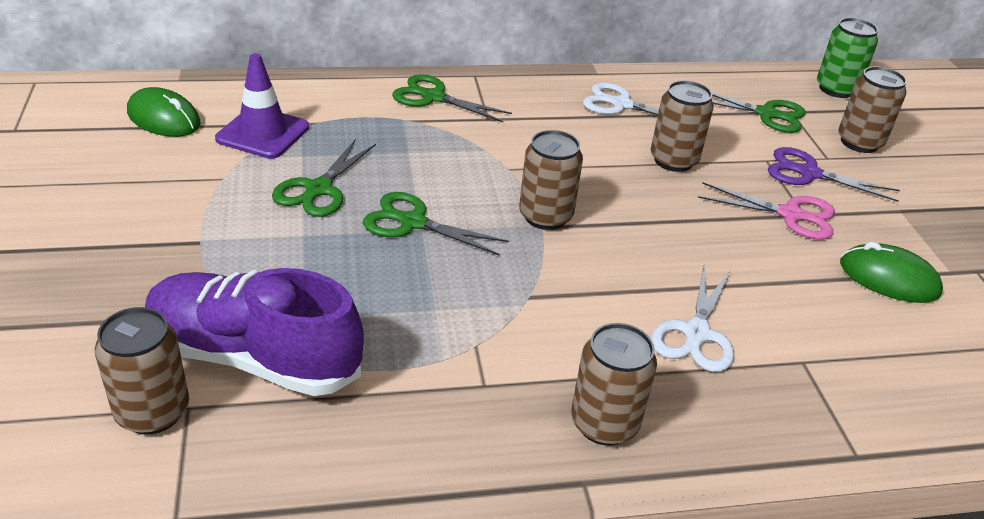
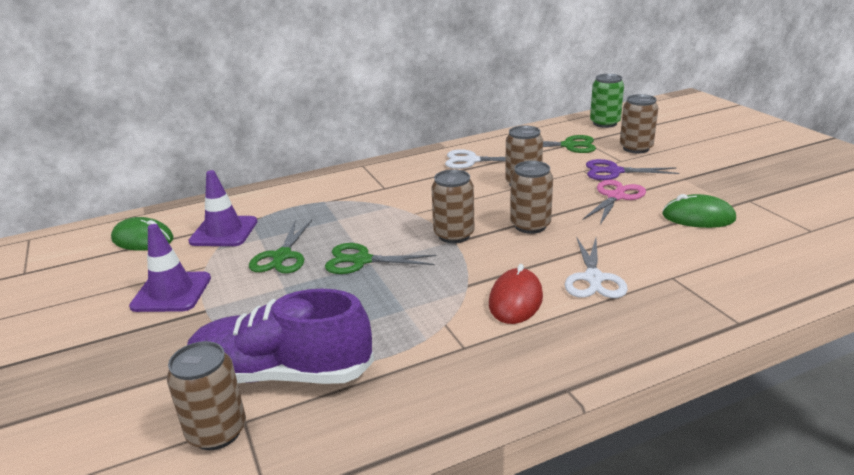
camera: 10 degrees left, 10 degrees down
(170, 205) = (171, 292): none -> purple traffic cone
(433, 97) = (339, 184): green scissors -> none
(579, 336) = (515, 300): none -> red mouse
(604, 423) = (561, 348): brown can -> brown can (530, 225)
(790, 215) = (616, 197): pink scissors -> pink scissors turned 60 degrees counterclockwise

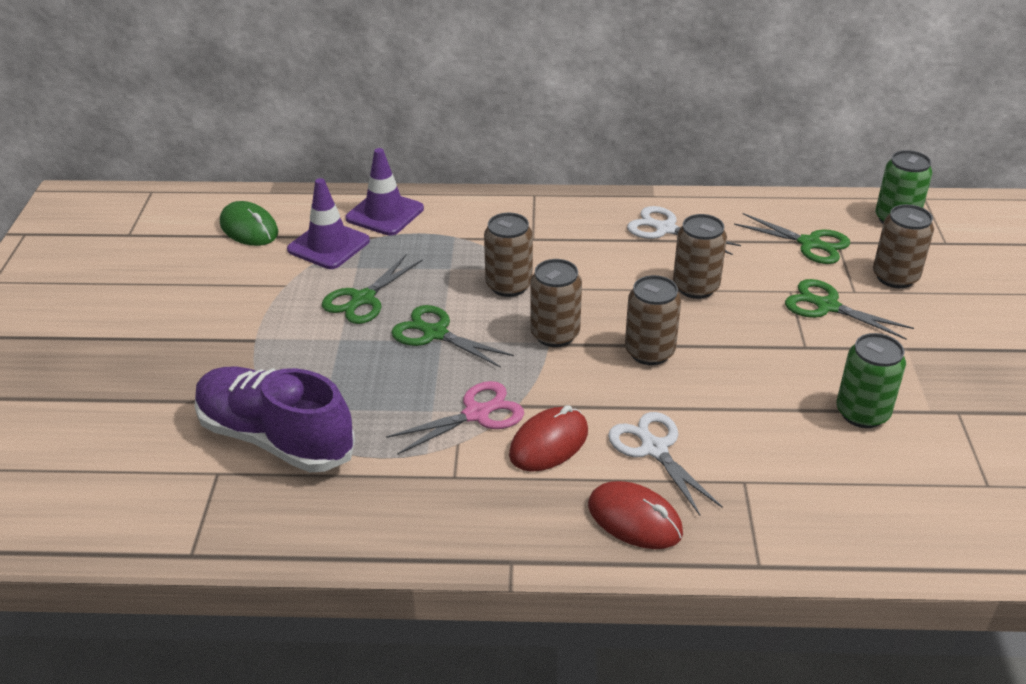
camera: 25 degrees right, 10 degrees up
(171, 292) = (238, 307): purple traffic cone -> purple traffic cone (385, 214)
(217, 432) = (190, 474): brown can -> brown can (509, 285)
(593, 278) = (654, 449): white scissors -> white scissors turned 120 degrees clockwise
(614, 171) = (827, 306): purple scissors -> green scissors
(616, 197) = (790, 346): pink scissors -> pink scissors (476, 414)
(627, 326) = (635, 519): none -> red mouse
(698, 217) = (862, 413): green mouse -> green can

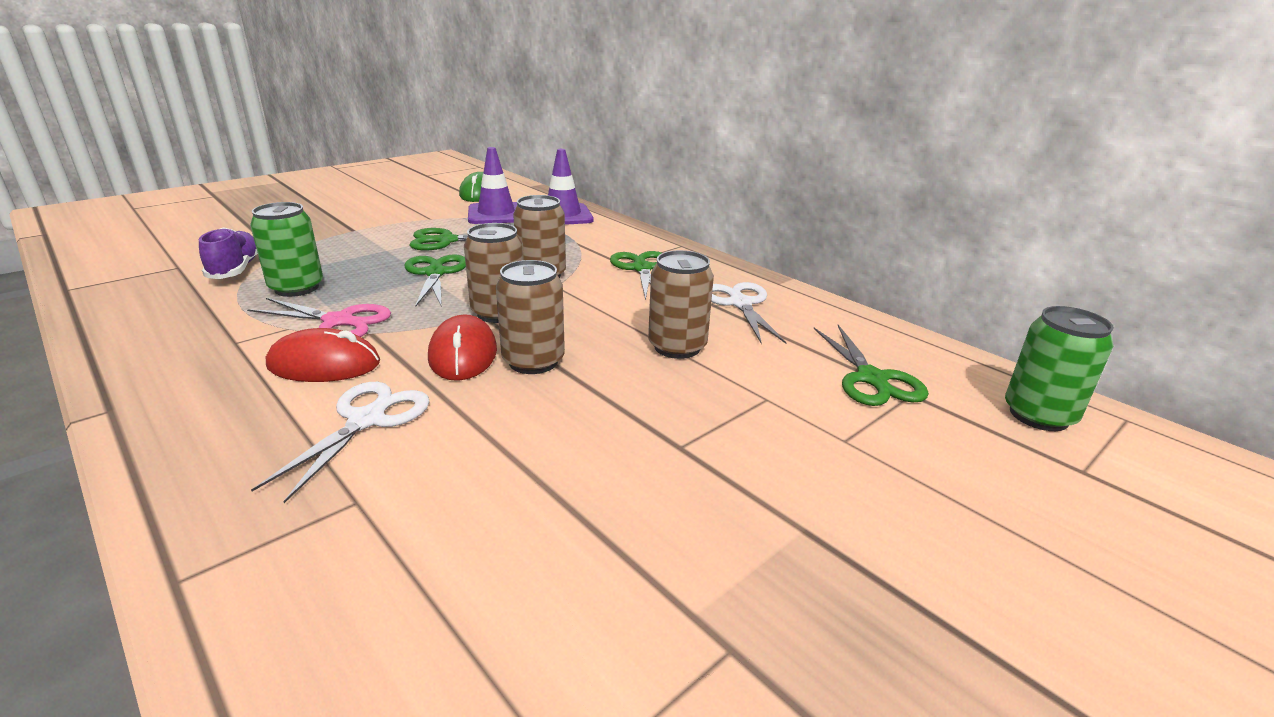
camera: 45 degrees right, 10 degrees down
(276, 438) = (236, 269): purple shoe -> purple shoe, size x0.56
(635, 519) = (224, 453): red mouse -> red mouse (463, 354)
(827, 306) = (781, 432): green scissors -> green scissors (642, 269)
(862, 413) = (603, 545): green can -> green can (296, 288)
(895, 277) = (930, 458): brown can -> none

